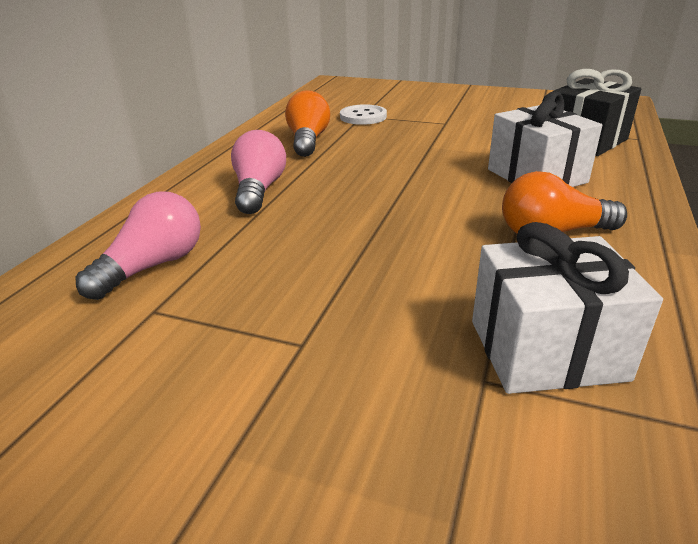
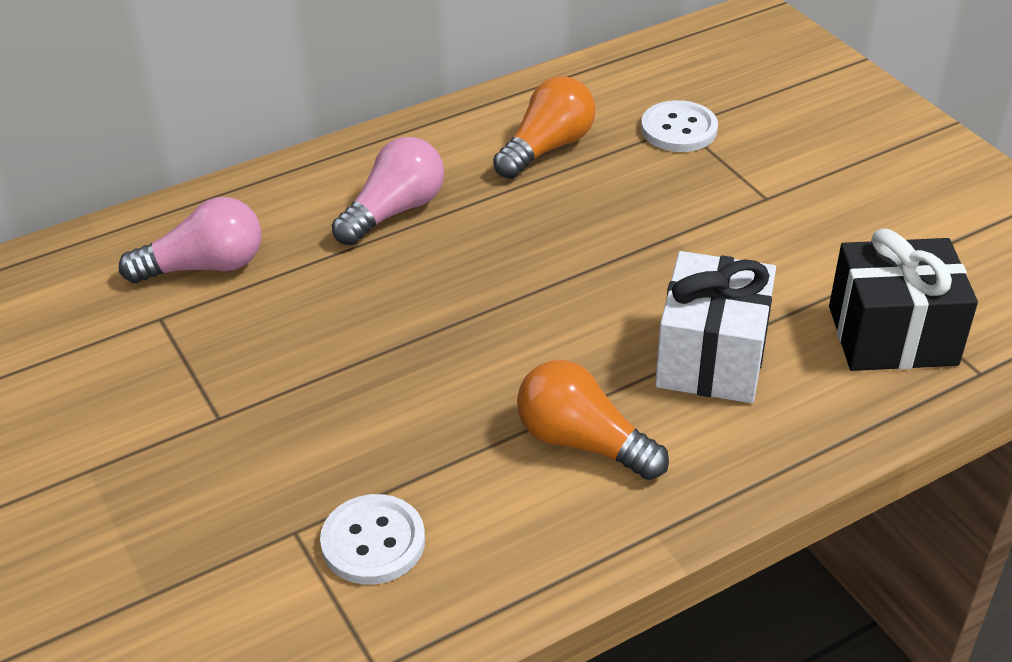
camera: 40 degrees right, 10 degrees up
(546, 349) = (373, 542): white gift -> white button

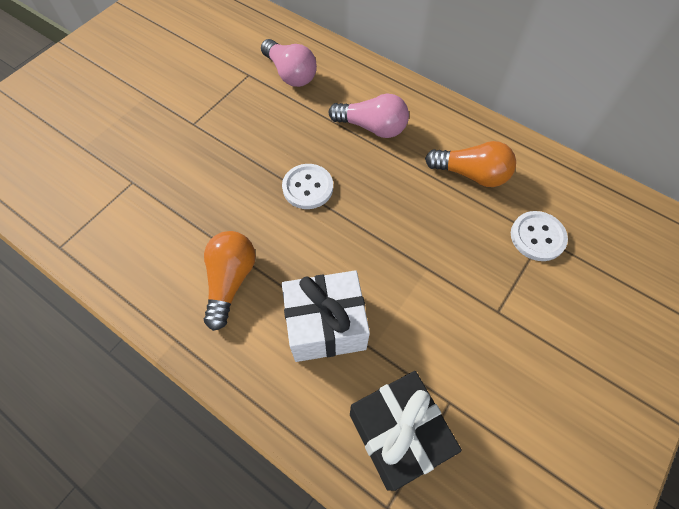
camera: 65 degrees right, 20 degrees up
(373, 542) = (134, 215): white button -> white button (308, 187)

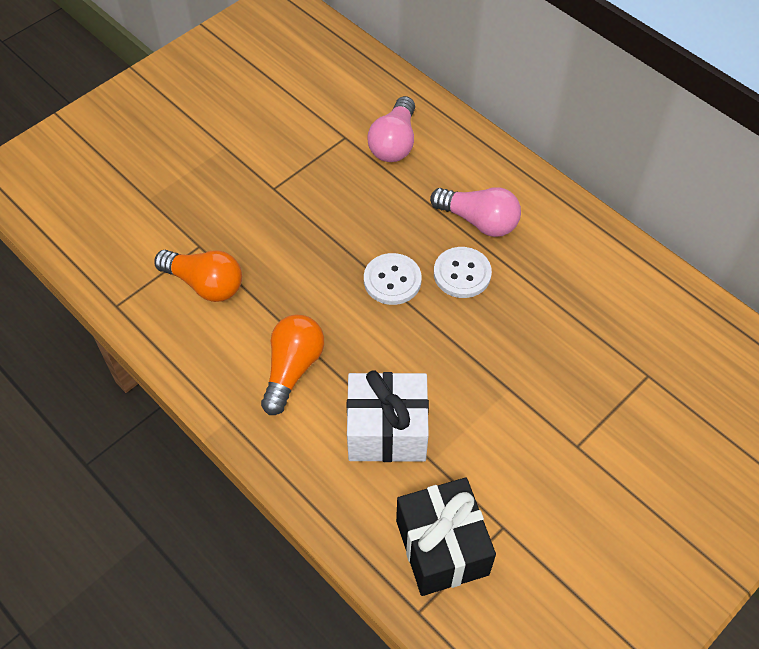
camera: 10 degrees right, 5 degrees down
(290, 74) = (394, 143): pink light bulb -> pink light bulb turned 45 degrees clockwise
(471, 174) = (583, 292): orange light bulb -> orange light bulb (205, 284)
(537, 237) = (642, 374): white button -> white button (462, 274)

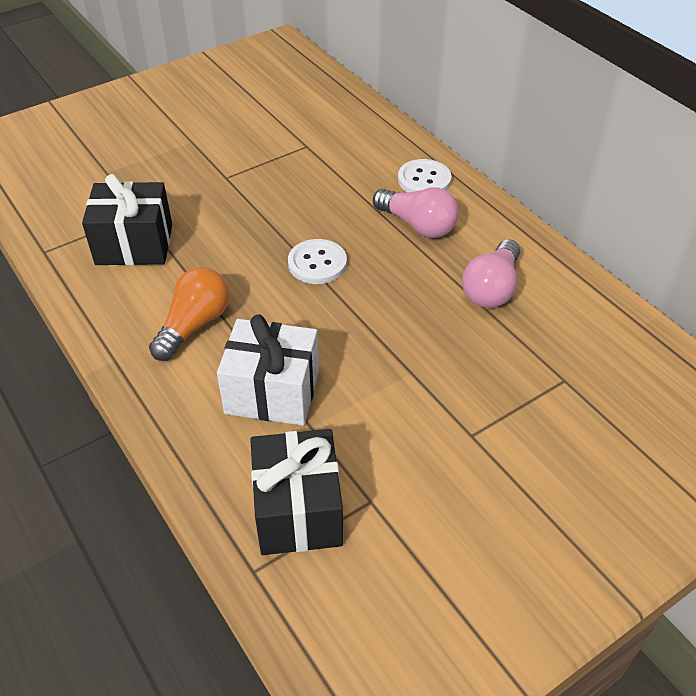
camera: 10 degrees right, 10 degrees down
(205, 284) = (134, 244): orange light bulb -> black gift
(394, 143) = (352, 155): pink light bulb -> pink light bulb (491, 288)
(462, 274) = (389, 266): white button -> white button (424, 180)

